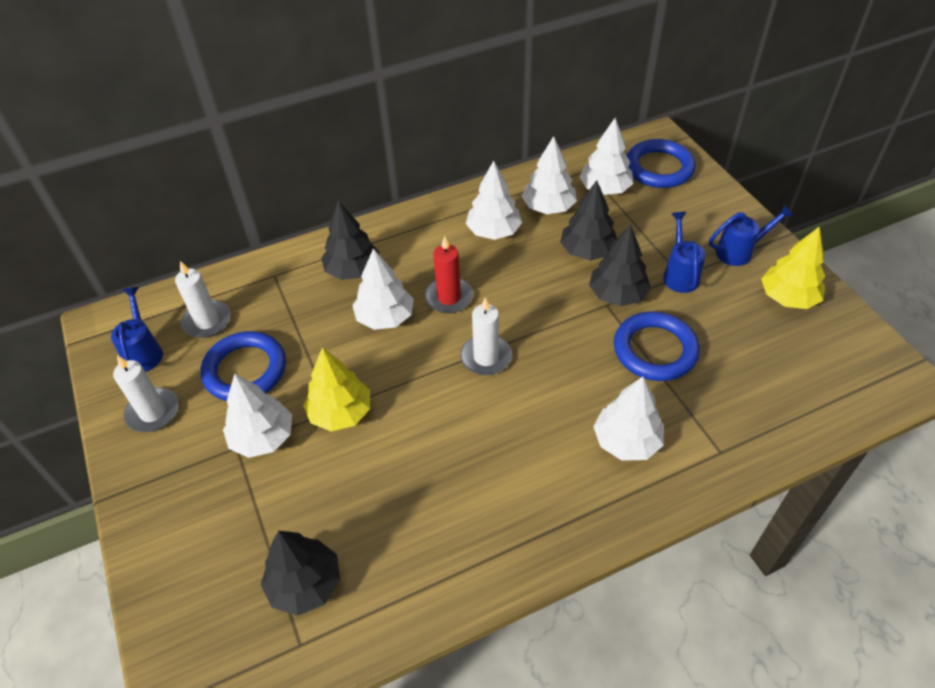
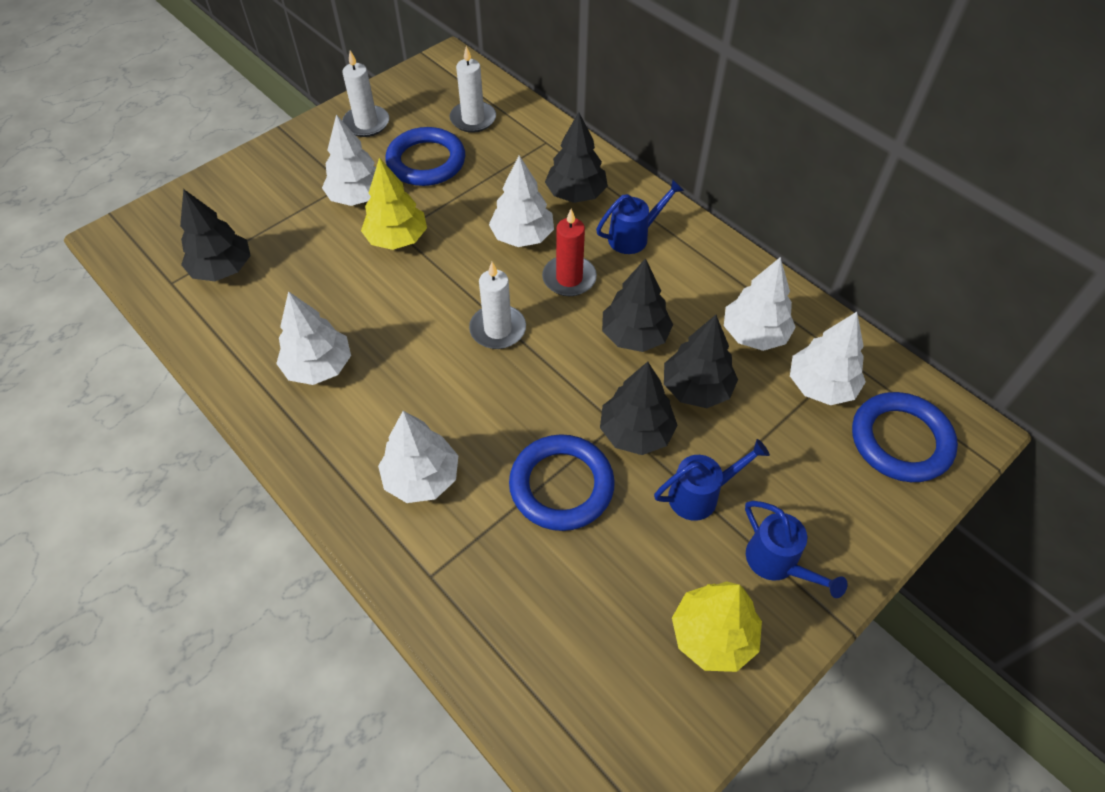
camera: 70 degrees right, 5 degrees up
(144, 352) = (426, 95): blue watering can -> blue watering can (633, 237)
(493, 231) = (686, 292): white tree -> white tree (318, 367)
(525, 272) = (634, 335): none -> black tree

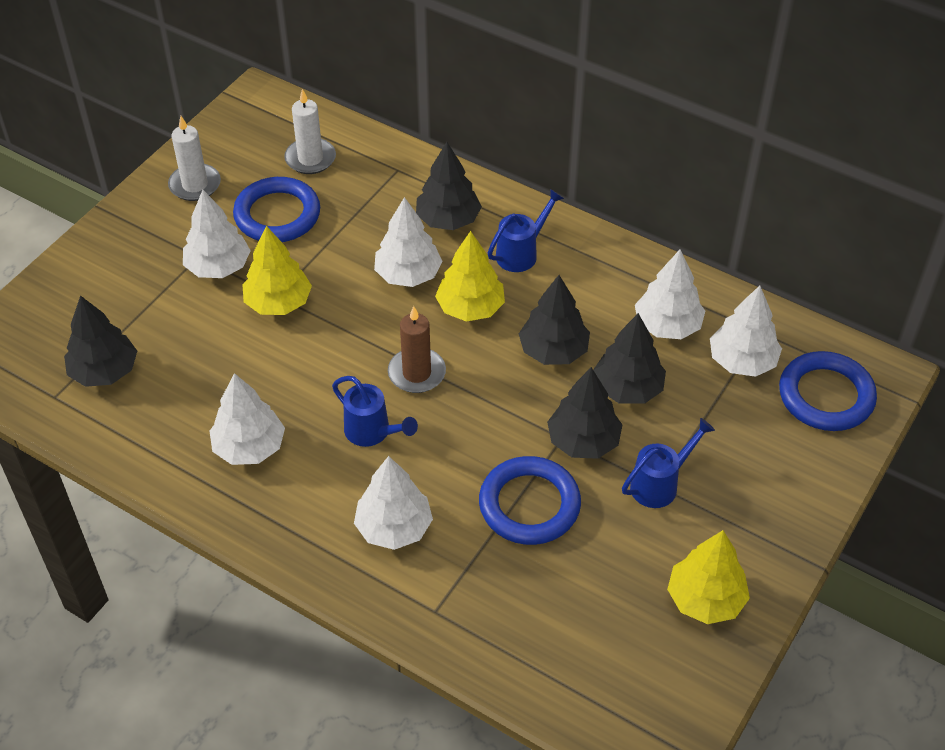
camera: 15 degrees left, 5 degrees down
(498, 329) = (416, 373): white candle -> brown candle
(569, 278) = (470, 308): red candle -> yellow tree
(777, 563) = (744, 527): blue watering can -> blue watering can (372, 432)

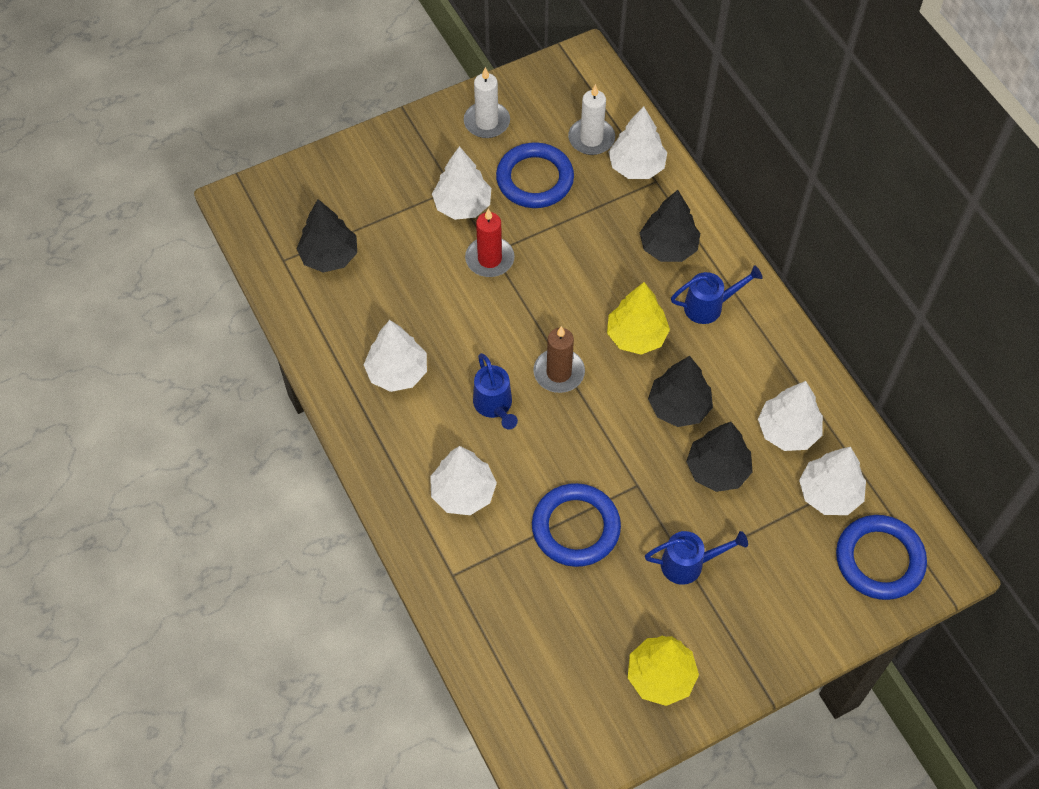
camera: 30 degrees right, 10 degrees up
(278, 303) = (489, 259): yellow tree -> red candle
(408, 274) = (605, 282): white tree -> white tree (636, 166)
(583, 441) = (652, 496): black tree -> none

